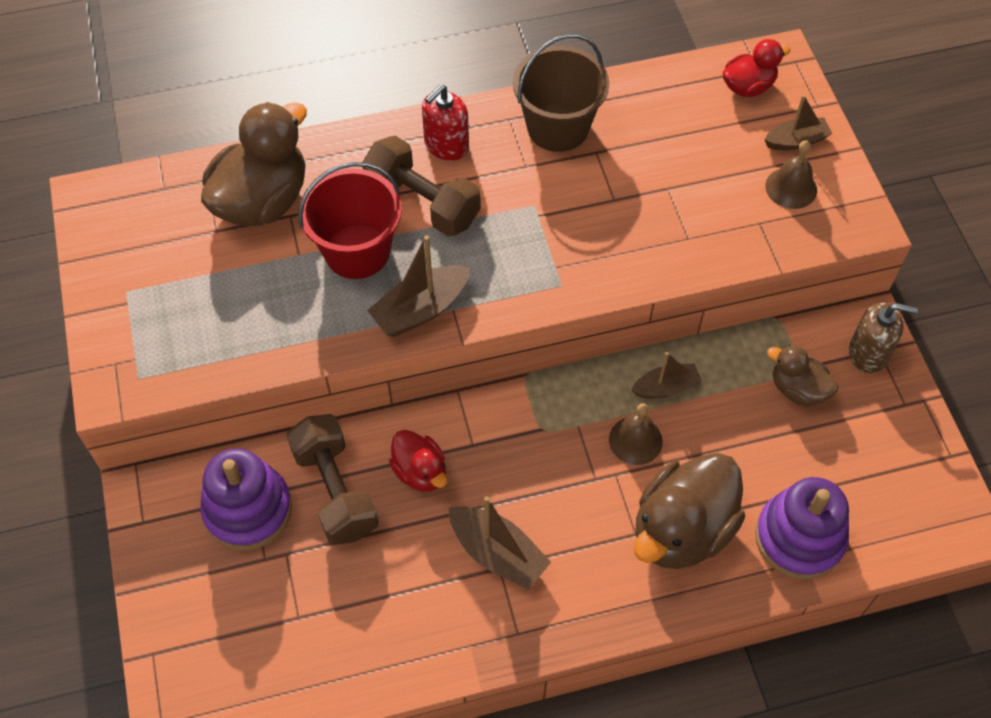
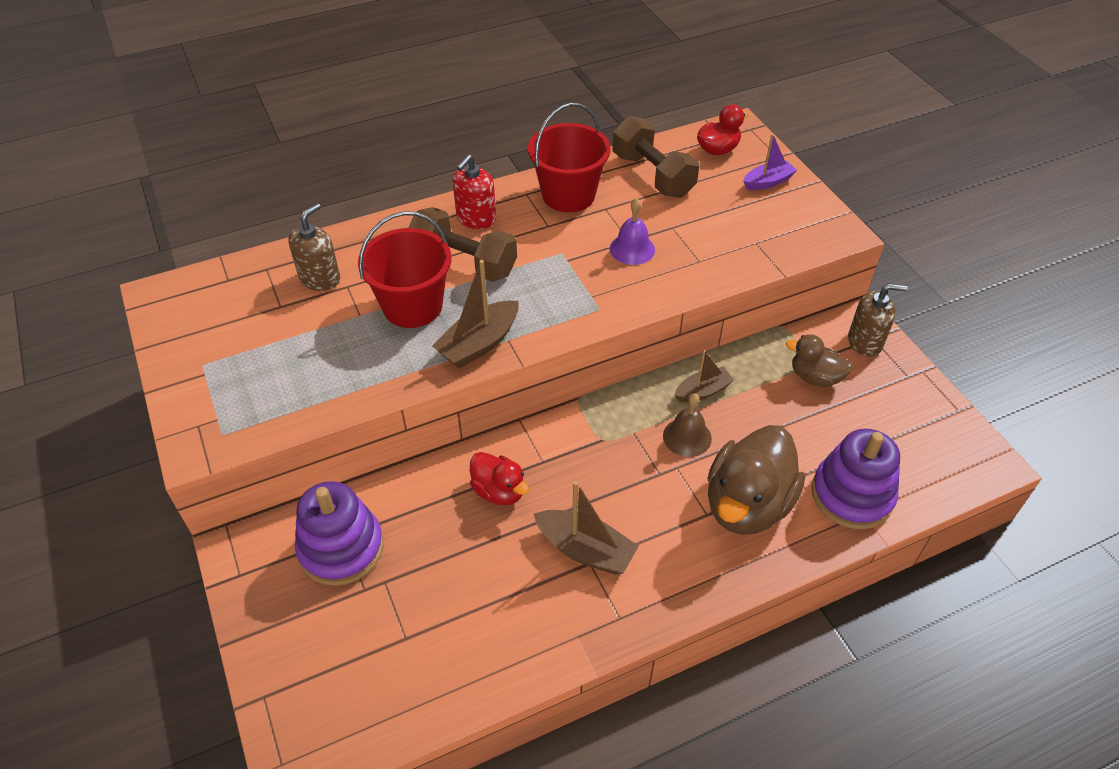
camera: 10 degrees left, 10 degrees down
(262, 201) = (320, 278): brown duck -> brown soap dispenser
(335, 490) = (422, 519): brown dumbbell -> brown dumbbell (653, 175)
(558, 127) = (568, 195): brown bucket -> red bucket
(615, 211) = (632, 249): none -> purple bell
(791, 188) = (774, 215): brown bell -> none
(796, 141) = (767, 182): brown boat -> purple boat

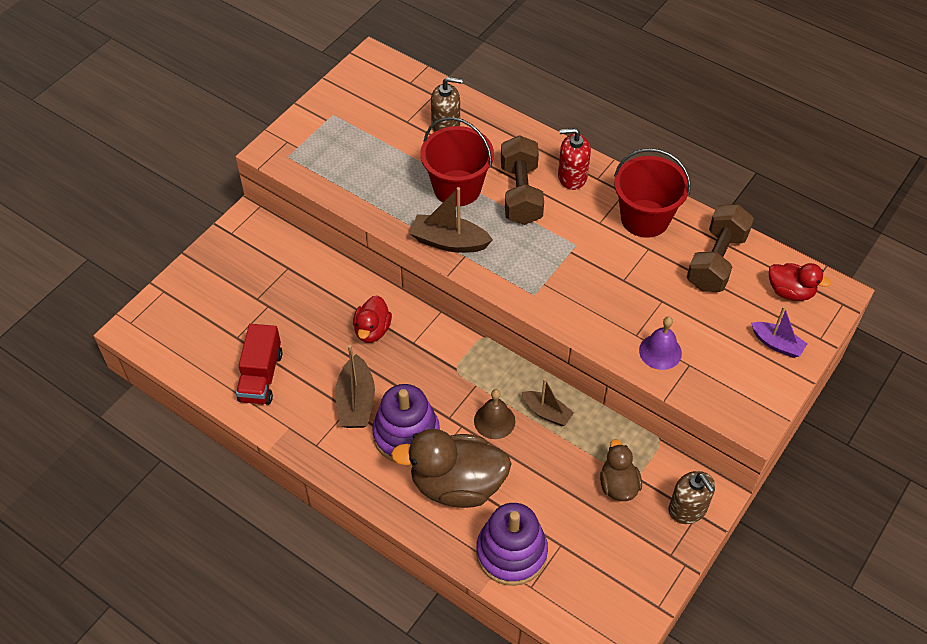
camera: 60 degrees right, 5 degrees up
(341, 548) = (278, 271): purple stacking toy -> purple stacking toy (406, 435)
(484, 635) = (261, 376): none -> red truck
(632, 249) = (615, 286): purple bell -> purple bell (660, 351)

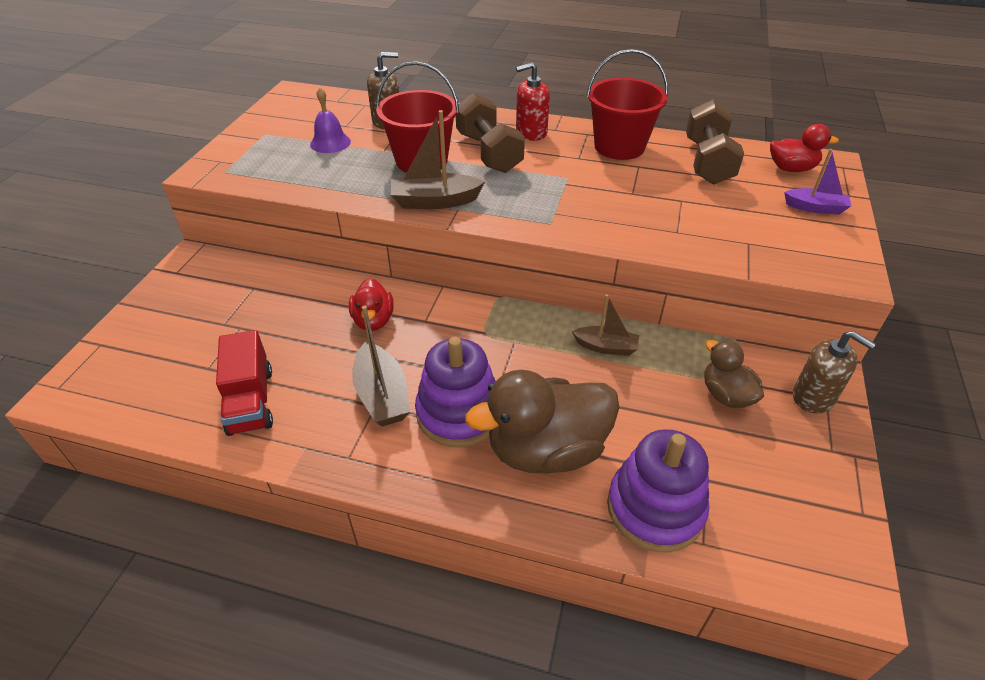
camera: 20 degrees left, 10 degrees down
(494, 421) = (554, 370): brown bell -> none
(660, 351) = (712, 239): purple bell -> purple bell (330, 143)

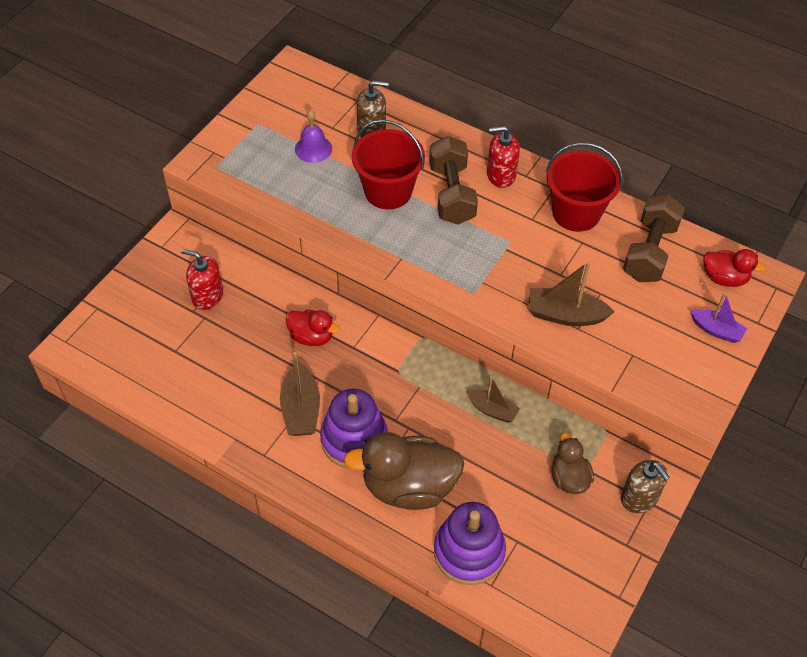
camera: 15 degrees right, 10 degrees up
(239, 307) = (207, 296): none -> red soap dispenser
(251, 401) = (203, 389): red truck -> none
(373, 320) = (311, 337): red duck -> red duck turned 75 degrees counterclockwise
(435, 201) = (384, 245): brown boat -> brown boat (565, 315)

